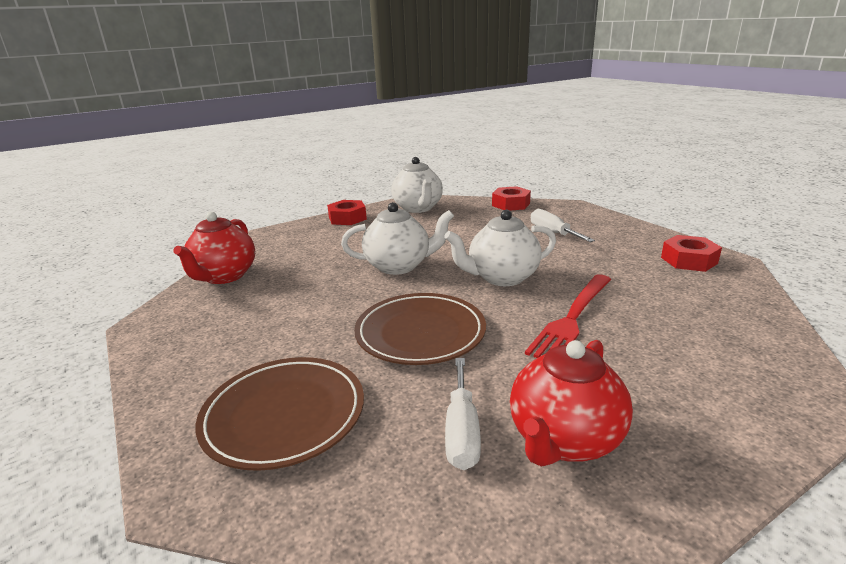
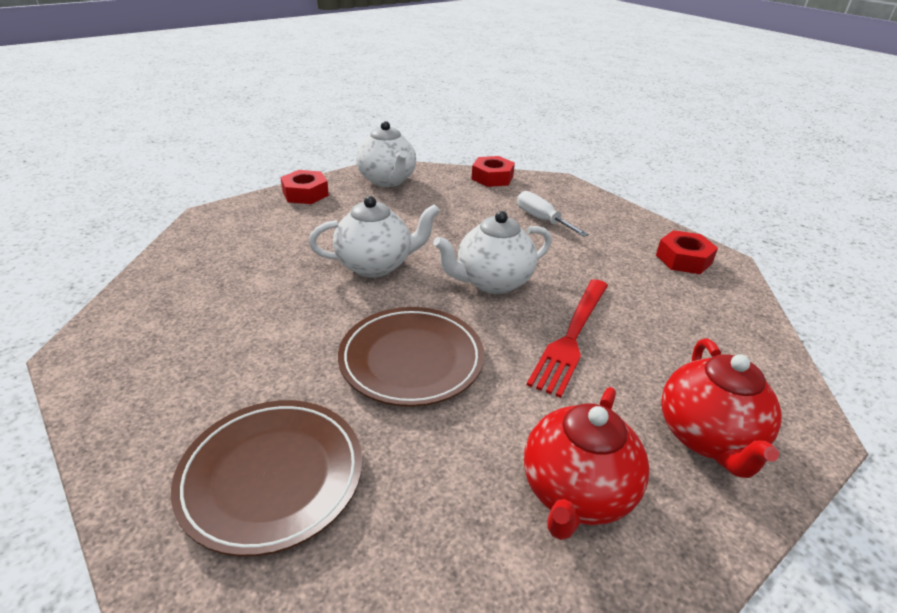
camera: 10 degrees left, 10 degrees up
(224, 276) = (165, 280): red teapot -> red teapot (707, 438)
(462, 431) = (471, 488): white screwdriver -> none

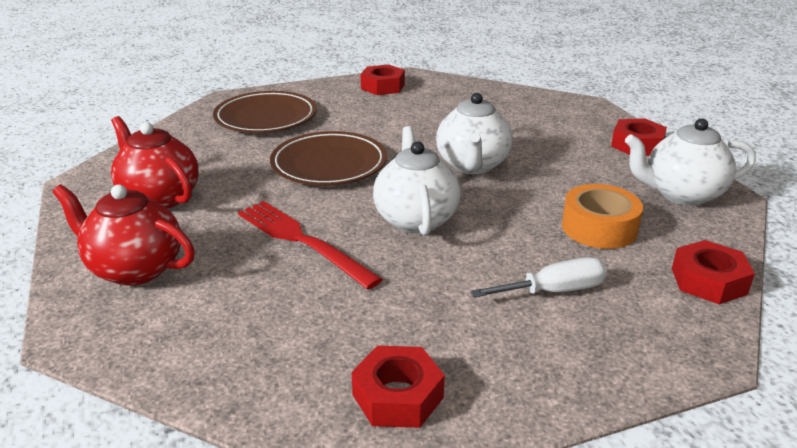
camera: 110 degrees right, 5 degrees down
(129, 370) = (383, 86): none -> red nut
(453, 207) = (599, 228): none -> orange tape

